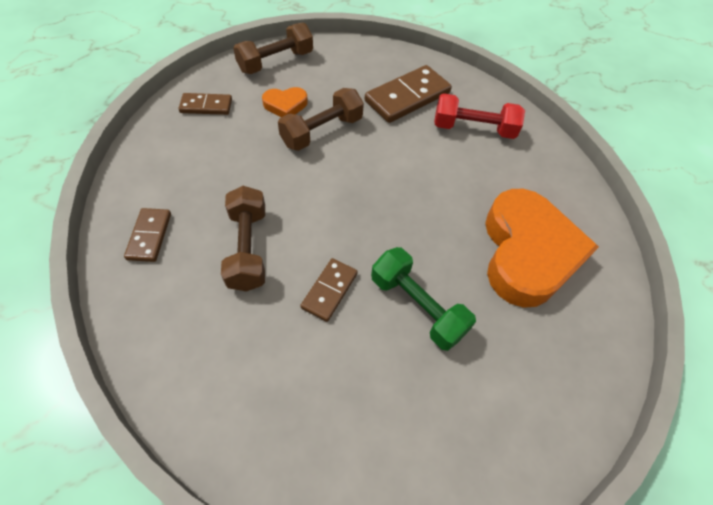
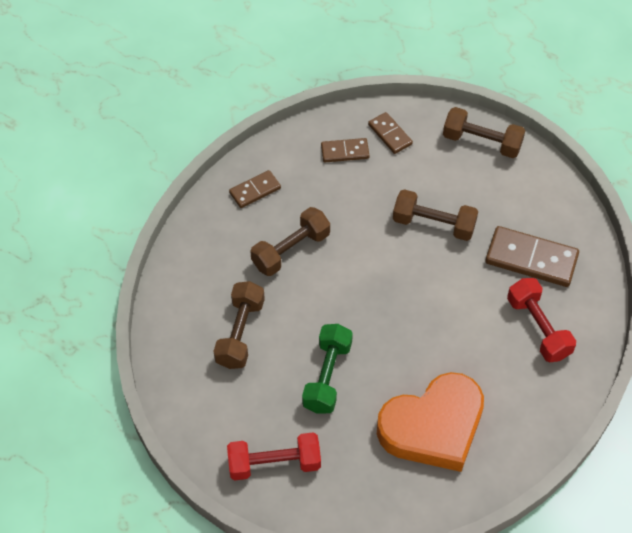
camera: 60 degrees right, 0 degrees up
(285, 105) = (439, 182): orange heart -> none
(304, 359) = (240, 333): none -> brown dumbbell
(329, 290) = (297, 317): brown domino -> brown domino (345, 152)
(493, 428) = (274, 463): none -> red dumbbell

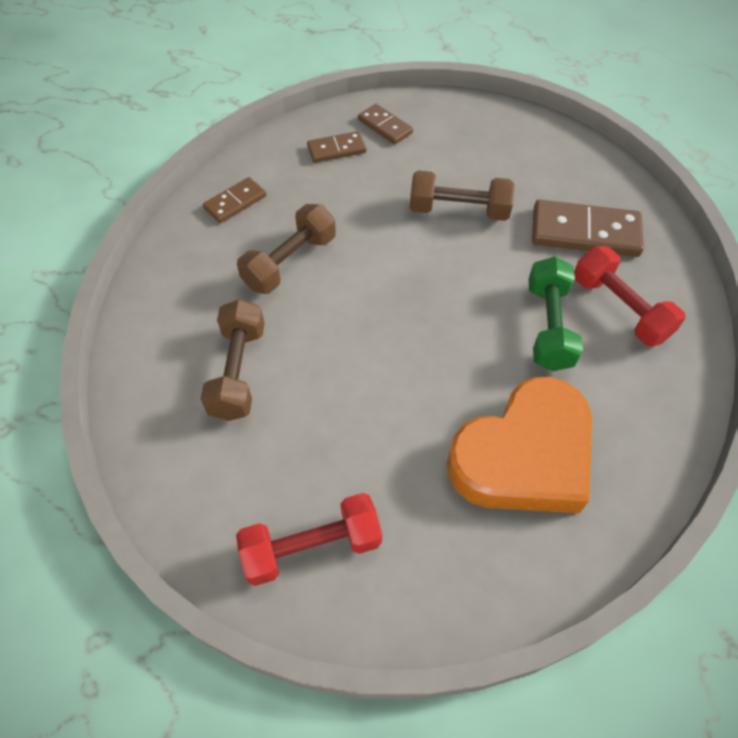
camera: 10 degrees left, 0 degrees up
(327, 376) = (365, 410): green dumbbell -> green dumbbell (548, 326)
(481, 142) = (490, 121): brown dumbbell -> none

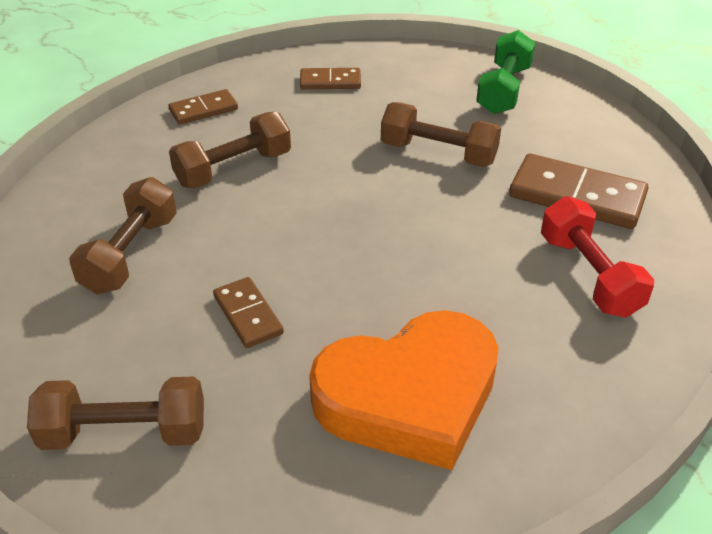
camera: 15 degrees right, 15 degrees down
(312, 547) = (124, 432): red dumbbell -> brown dumbbell
(385, 126) = (391, 70): brown domino -> brown domino (248, 315)
(548, 326) = (495, 276): green dumbbell -> green dumbbell (503, 90)

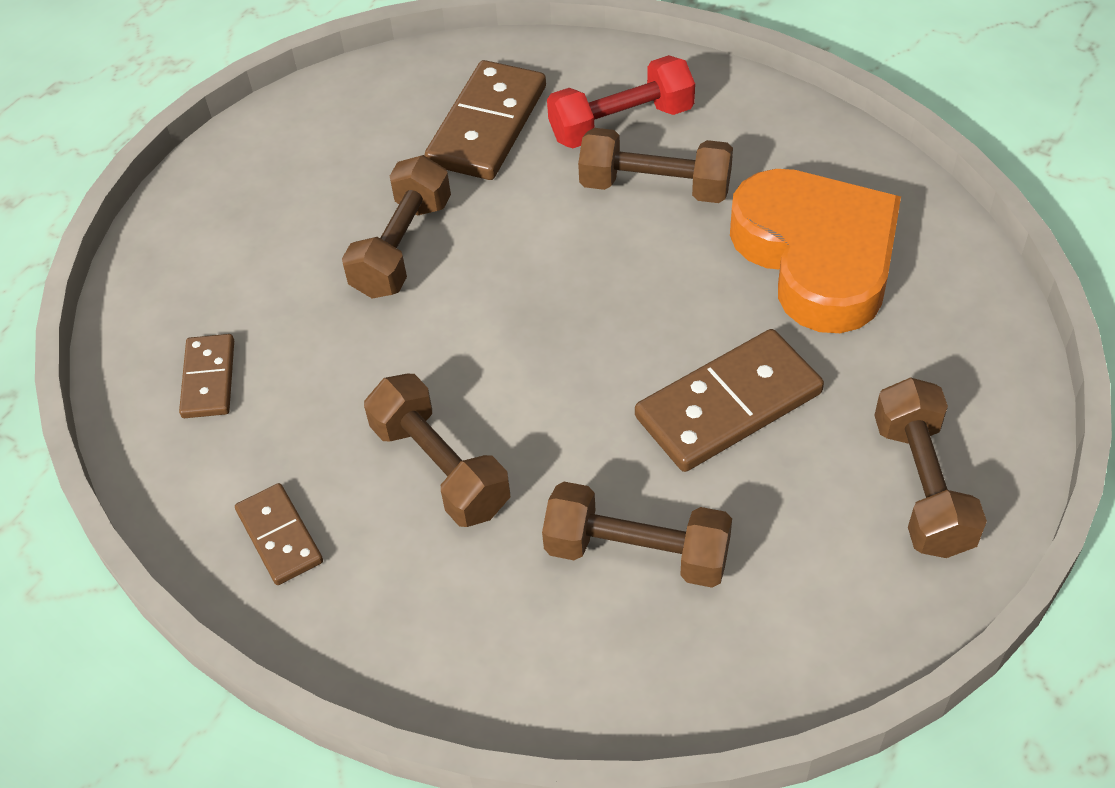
camera: 90 degrees left, 10 degrees up
(248, 315) = (728, 405): brown domino -> brown domino, size x1.75
(503, 90) = (251, 184): green dumbbell -> none
(505, 291) = (655, 187): none -> brown dumbbell

